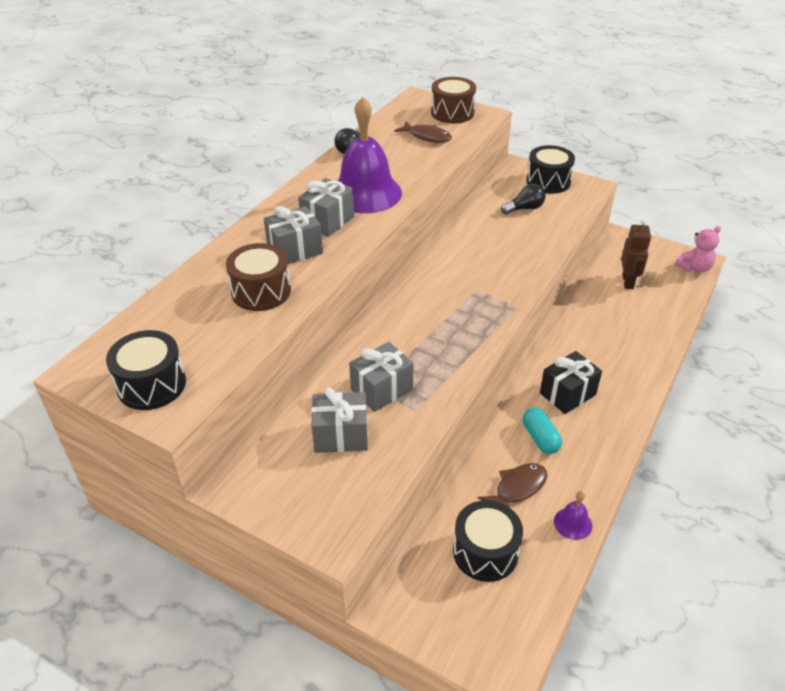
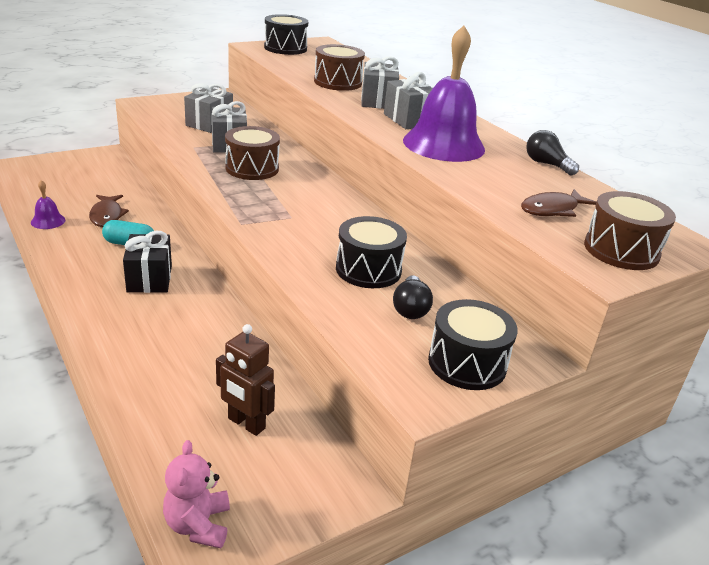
camera: 115 degrees right, 10 degrees down
(419, 348) = (252, 168): none -> brown drum
(485, 552) = (86, 187): black drum -> black drum (368, 269)

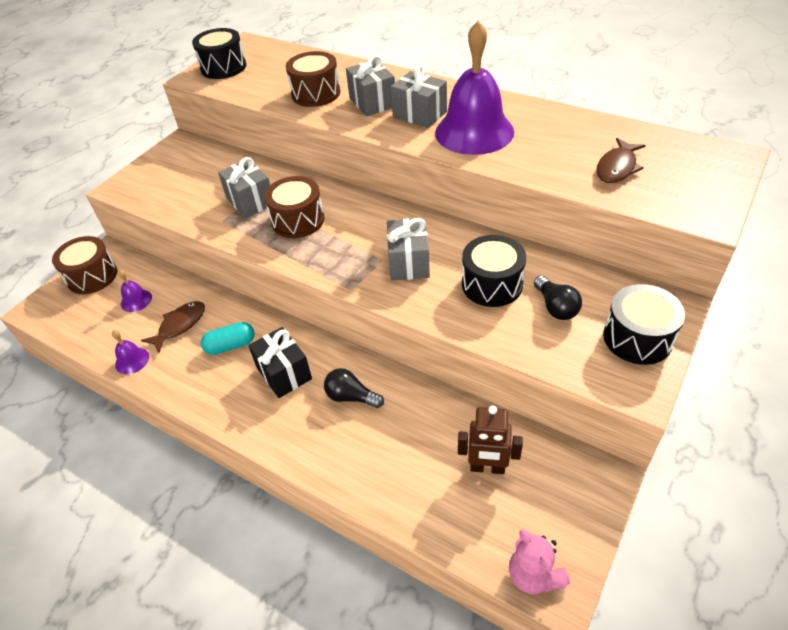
camera: 20 degrees left, 15 degrees up
(94, 188) = (136, 300): none -> purple bell
(107, 216) = (180, 325): brown fish -> brown fish turned 105 degrees counterclockwise
(209, 124) = (207, 184): grey gift -> grey gift (409, 262)
(546, 164) = (567, 116): black light bulb -> black light bulb (351, 397)
(621, 250) = (698, 187): brown drum -> brown drum (92, 276)

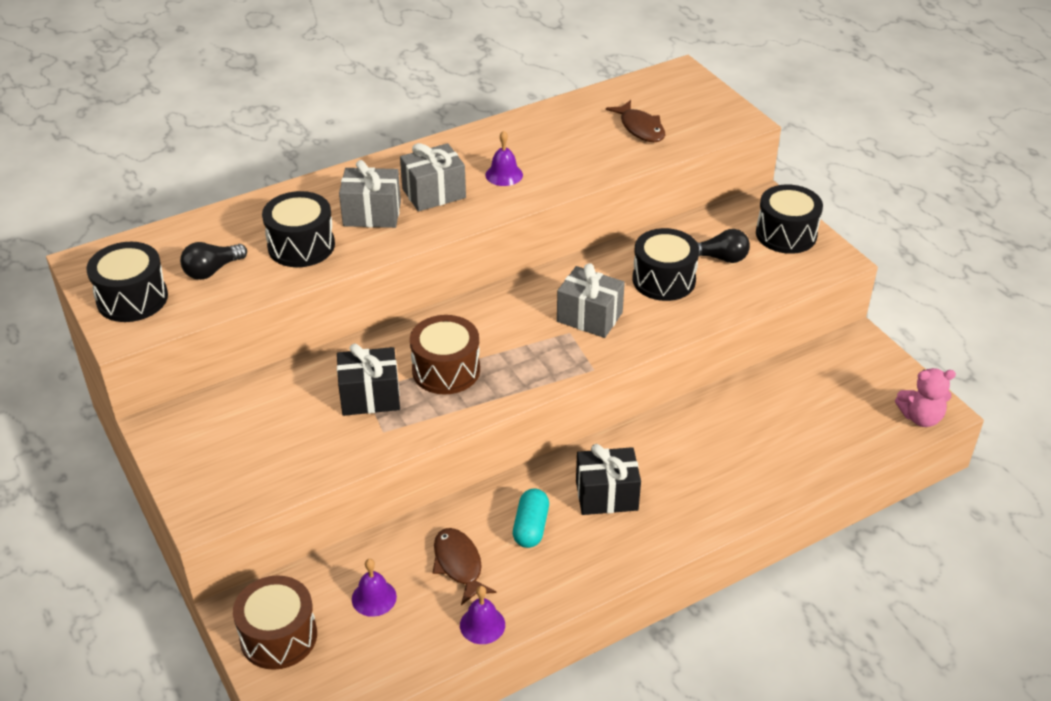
camera: 65 degrees left, 5 degrees down
(250, 201) = (370, 397): grey gift -> black gift
(316, 93) = (301, 246): brown drum -> black drum
(351, 397) = (675, 456): black light bulb -> black light bulb (212, 270)
(474, 132) = (504, 174): purple bell -> purple bell, size x0.42
(487, 467) = (812, 400): brown robot -> none

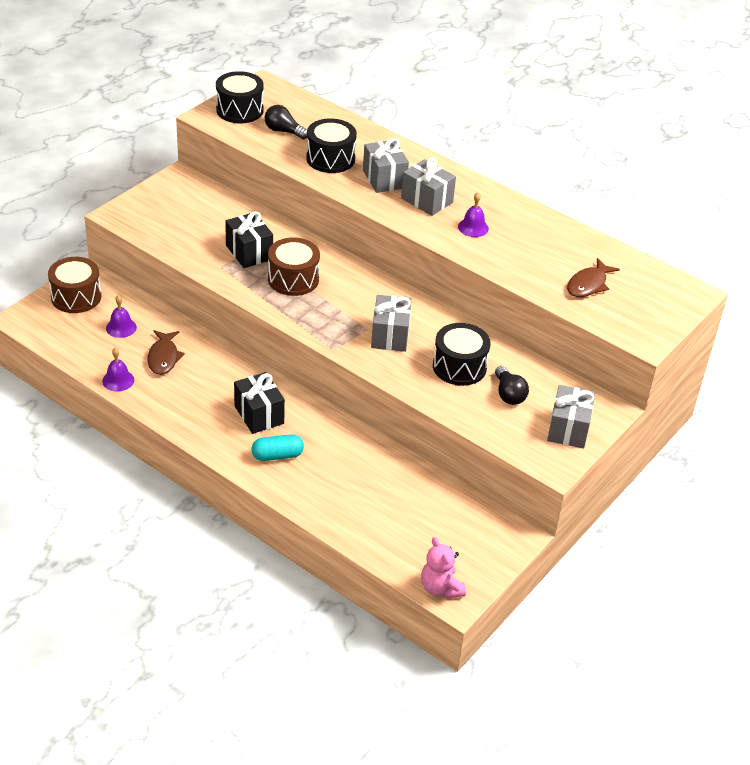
camera: 65 degrees right, 0 degrees up
(459, 565) = (163, 358): brown fish -> brown fish turned 135 degrees clockwise
(530, 527) = (211, 383): turquoise capsule -> turquoise capsule (277, 455)
(786, 234) = (568, 429): black drum -> grey gift

